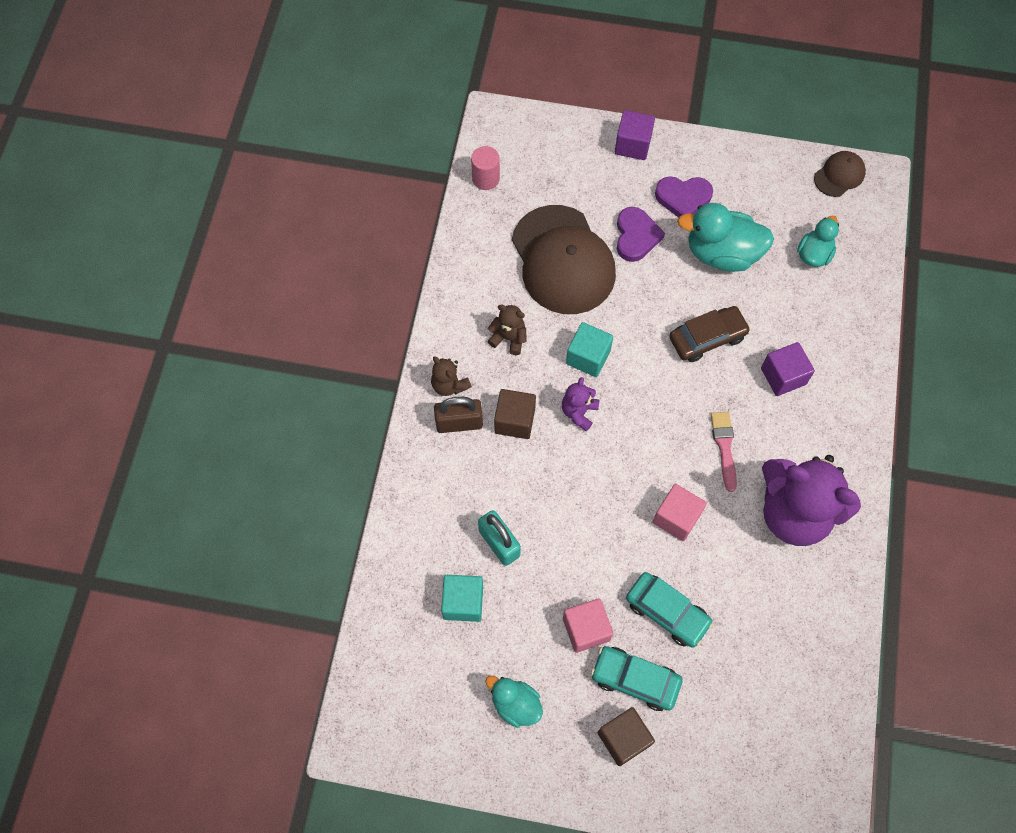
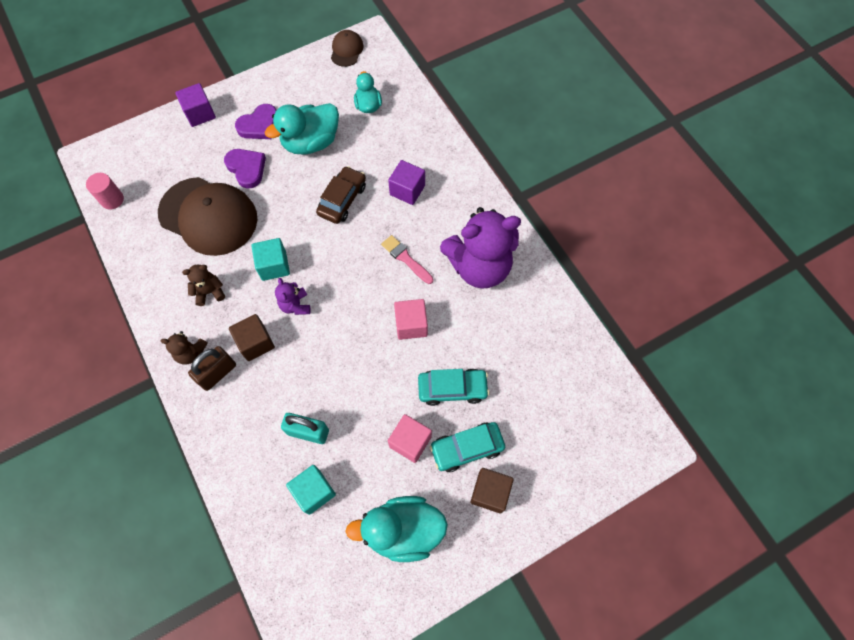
camera: 40 degrees left, 0 degrees up
(515, 704) = (403, 530): turquoise duck -> turquoise duck, size x1.71

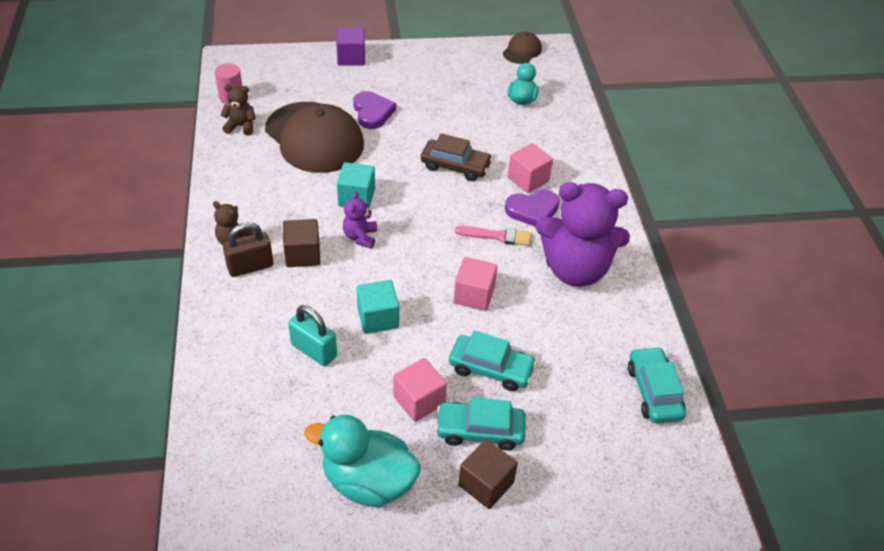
camera: 20 degrees right, 20 degrees down
(209, 292) = (281, 197): brown teddy bear -> brown teddy bear (241, 126)
(259, 125) = (403, 83): purple heart -> purple heart (532, 210)
(311, 142) = (447, 111): turquoise duck -> none
(314, 491) = (290, 406): turquoise cube -> turquoise cube (378, 318)
(342, 200) = (455, 166): brown car -> brown car turned 60 degrees clockwise
(406, 258) = (497, 236): pink brush -> pink brush turned 120 degrees clockwise
(407, 190) = (528, 179): purple cube -> pink cube
(579, 357) = (653, 392): none -> turquoise car

